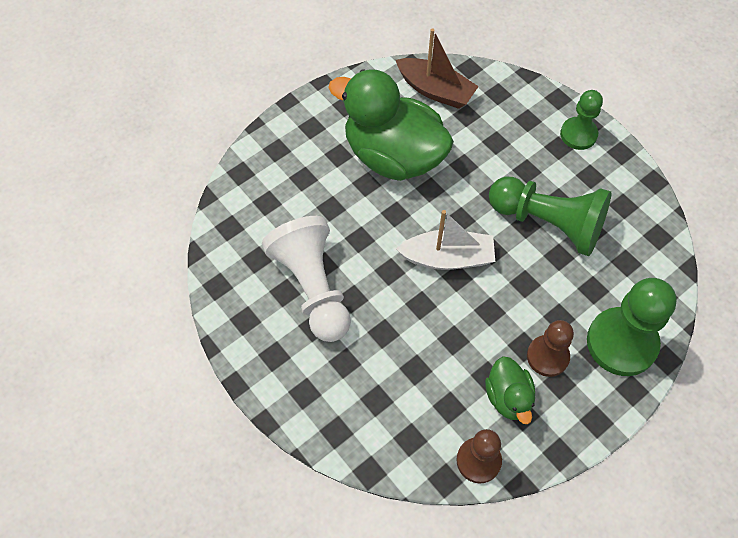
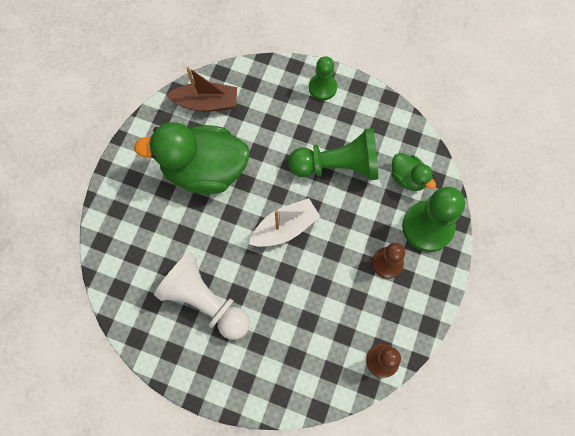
camera: 30 degrees left, 10 degrees up
(508, 397) = (377, 306): green duck -> green duck (408, 178)

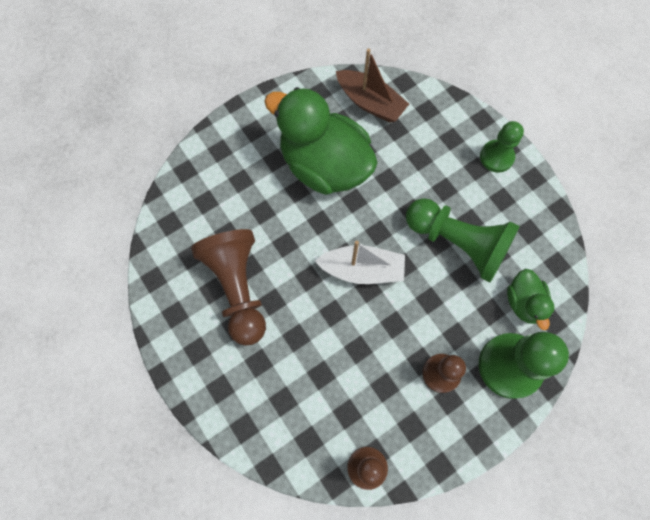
camera: 35 degrees right, 0 degrees up
(205, 301) = (238, 288): white pawn -> brown pawn

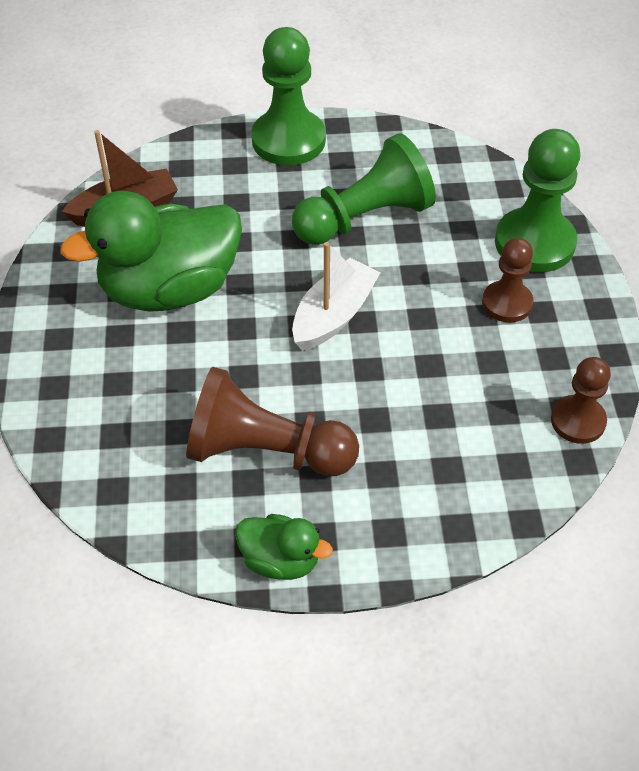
camera: 60 degrees left, 20 degrees down
(496, 157) = (288, 140): green pawn -> green pawn, size x1.67
(524, 302) = (471, 199): green duck -> green duck (280, 560)

